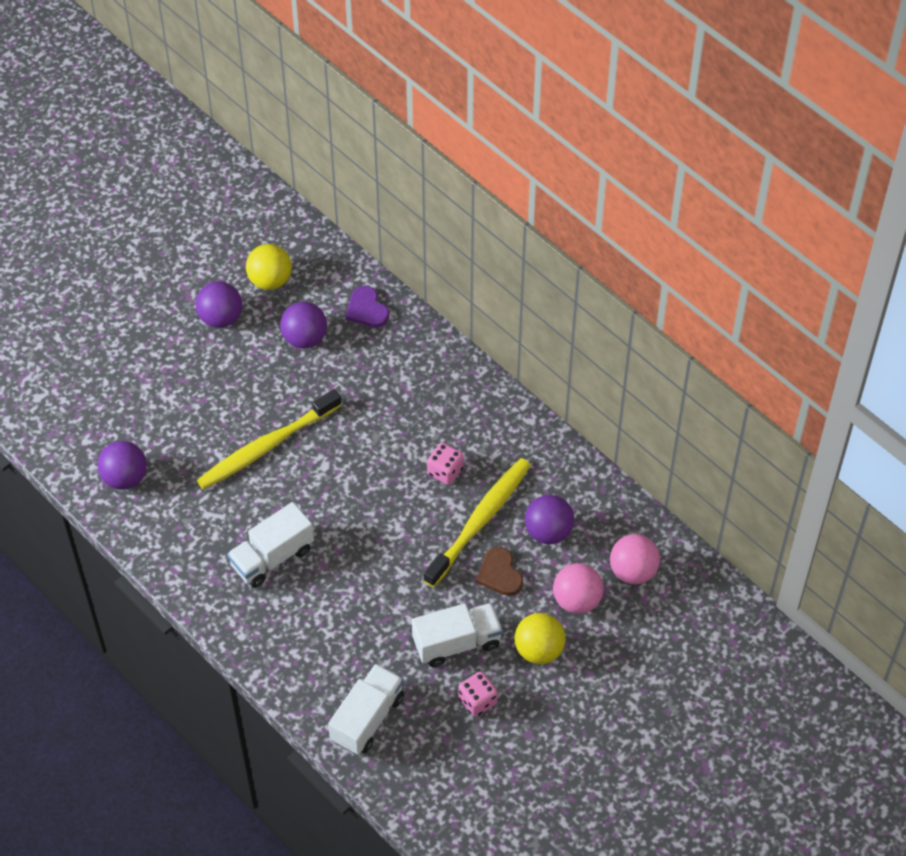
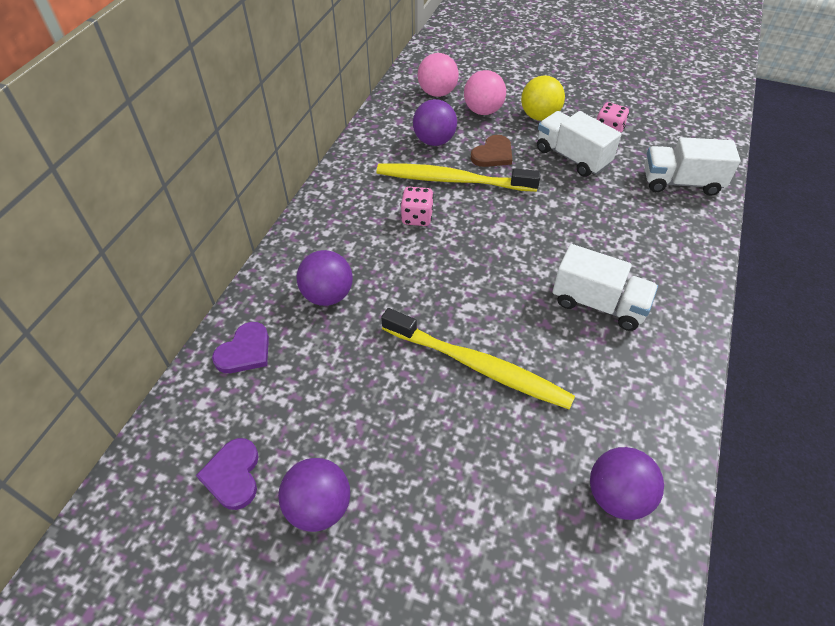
camera: 115 degrees left, 5 degrees down
(270, 280) = (233, 475): yellow ball -> purple heart
(305, 338) = (311, 394): purple ball -> purple ball (328, 295)

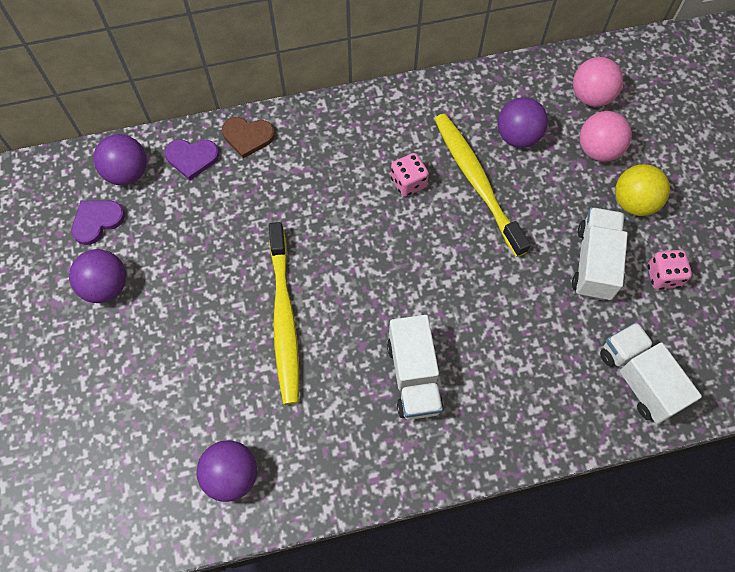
camera: 55 degrees right, 15 degrees up
(328, 295) = (278, 174): purple ball -> purple ball (127, 173)
(493, 154) = (540, 194): brown heart -> brown heart (248, 137)

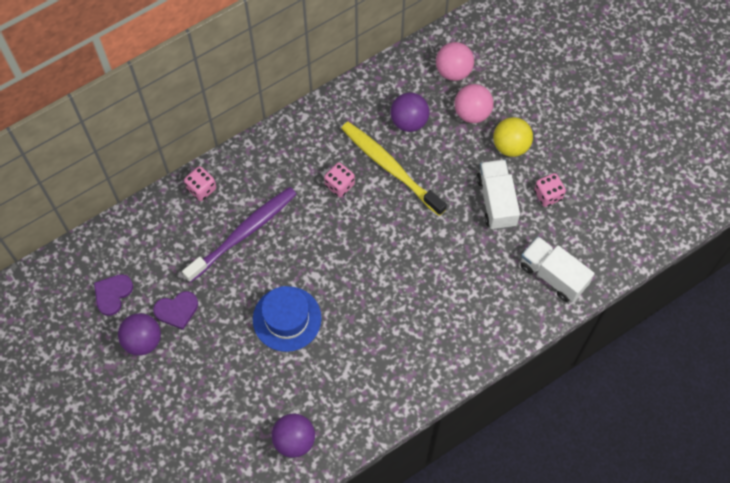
camera: 20 degrees left, 0 degrees up
(127, 173) = (119, 248): purple ball -> none
(192, 158) = (165, 220): purple heart -> purple heart (177, 310)
(248, 137) = (201, 189): brown heart -> pink dice
(274, 201) = (243, 233): none -> purple toothbrush
(284, 318) = (287, 319): yellow toothbrush -> blue hat
(413, 376) = (396, 327): white truck -> none

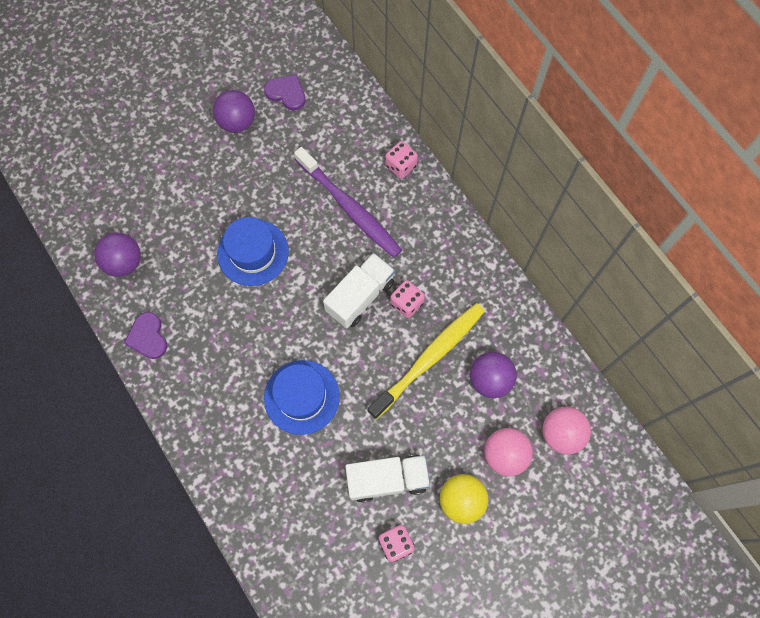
camera: 90 degrees right, 5 degrees up
(177, 310) = (267, 150): purple heart -> purple heart (148, 337)
(427, 271) = (301, 397): none -> blue hat
(553, 275) = (292, 543): white truck -> white truck (360, 296)

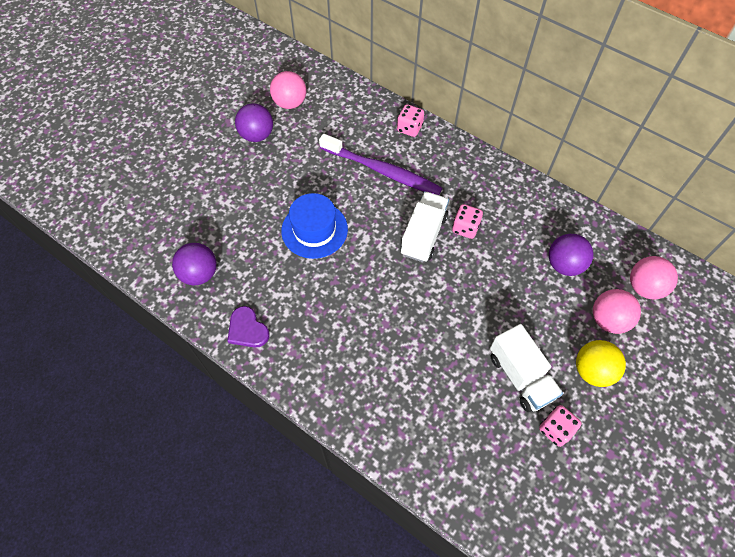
camera: 20 degrees left, 10 degrees down
(286, 93) = (290, 103): purple heart -> pink ball
(301, 397) = (411, 333): blue hat -> none
(387, 479) = (520, 376): white truck -> white truck turned 90 degrees clockwise
(429, 358) = (506, 264): yellow toothbrush -> none

